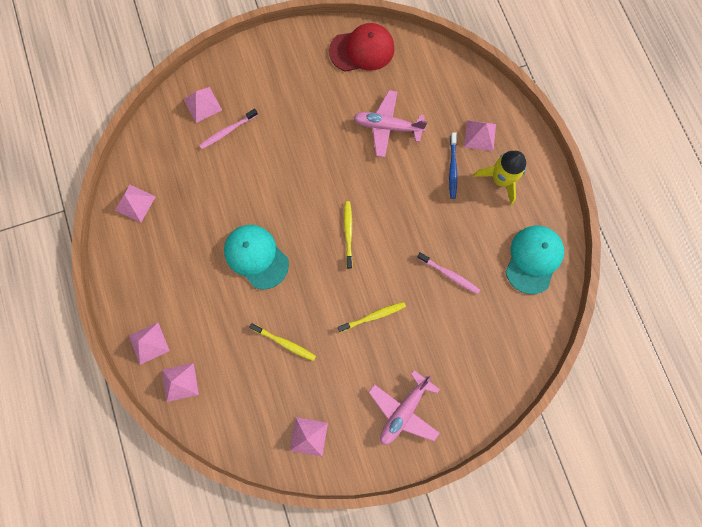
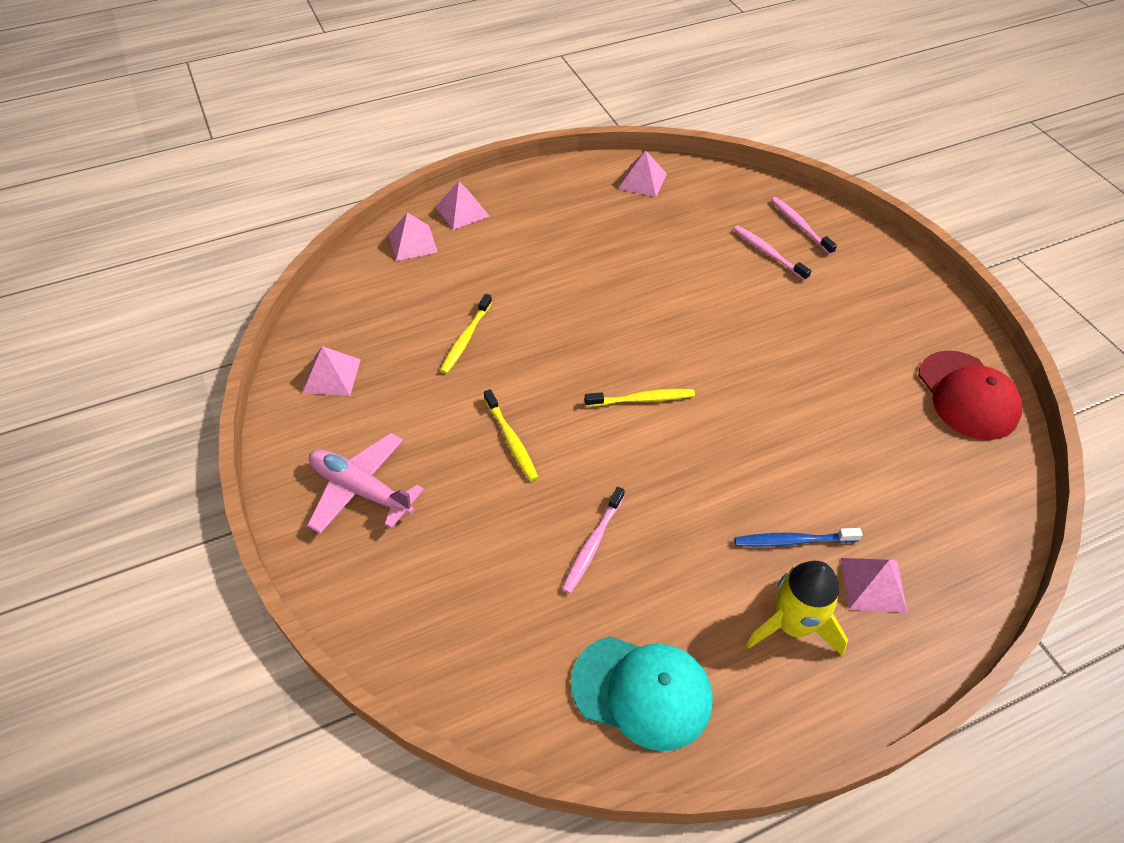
camera: 85 degrees right, 25 degrees down
(202, 104) = (800, 225): pink pyramid -> pink toothbrush
(256, 256) = (588, 298): turquoise cap -> none
(387, 127) = (840, 439): pink plane -> none

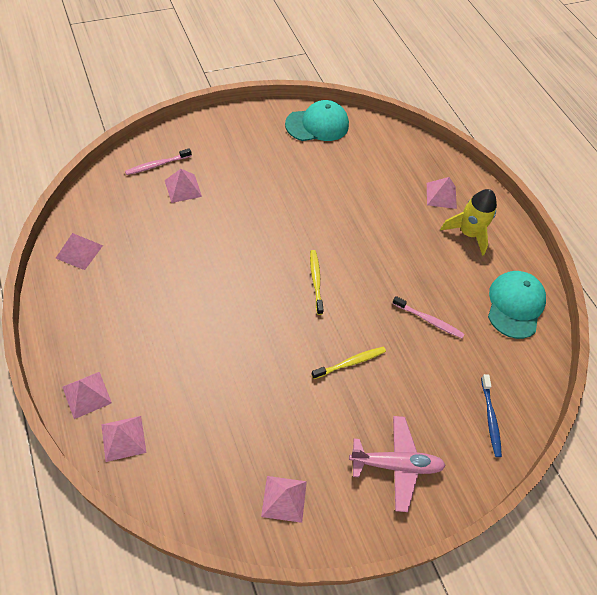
camera: 95 degrees left, 5 degrees up
(361, 490) = (396, 464): pink plane -> pink plane turned 120 degrees counterclockwise
(465, 339) = (250, 392): yellow toothbrush -> none
(768, 253) = (183, 188): pink toothbrush -> pink pyramid
(792, 541) = (418, 223): blue toothbrush -> blue toothbrush (490, 418)
(967, 395) = (317, 125): red cap -> turquoise cap

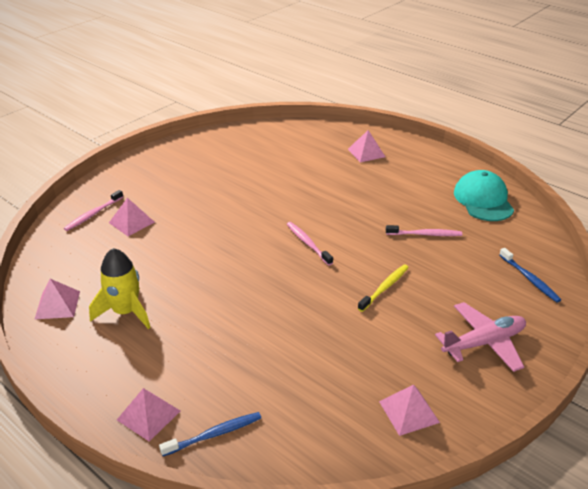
camera: 20 degrees left, 20 degrees down
(123, 438) = (214, 434): pink pyramid -> blue toothbrush
(316, 281) = (307, 243): yellow toothbrush -> pink toothbrush
(317, 125) = (224, 141): turquoise cap -> none
(468, 233) = (408, 168): yellow rocket -> yellow rocket (126, 312)

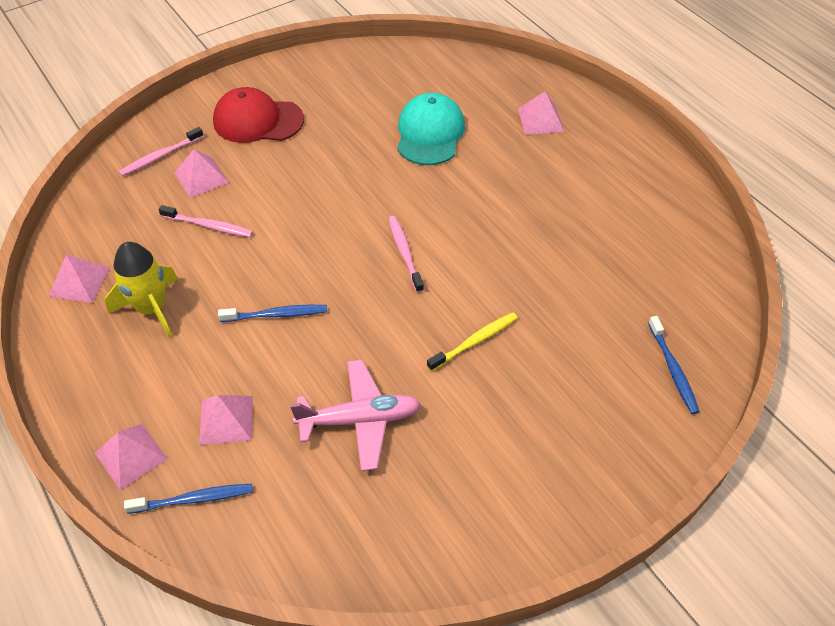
camera: 15 degrees right, 15 degrees up
(161, 182) = (258, 120): none -> red cap
(228, 298) = (277, 315): none -> blue toothbrush
(408, 411) = (429, 526): pink pyramid -> pink pyramid (226, 419)
(425, 234) = (563, 270): pink toothbrush -> pink toothbrush (209, 226)
(483, 200) = (668, 229): turquoise cap -> turquoise cap (430, 133)
(483, 343) = (566, 452): pink plane -> pink plane (360, 420)

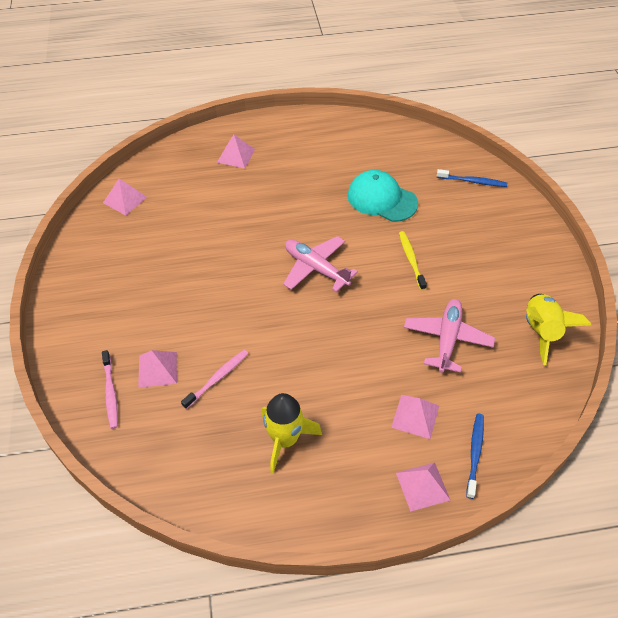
camera: 65 degrees left, 0 degrees up
(79, 282) = (226, 488): pink pyramid -> pink pyramid (125, 199)
(258, 120) = (116, 312): red cap -> none
(277, 315) = (334, 359): blue toothbrush -> none
(404, 252) = (316, 268): pink toothbrush -> pink plane
(428, 531) = (541, 331): none -> yellow rocket
(430, 133) = (208, 215): turquoise cap -> turquoise cap (382, 199)

